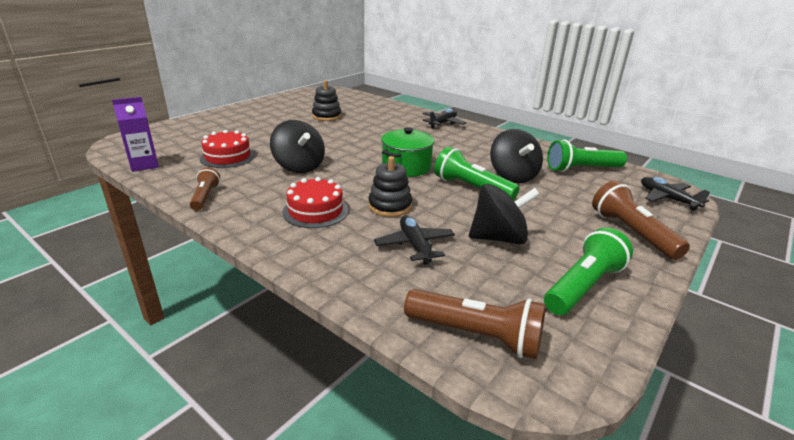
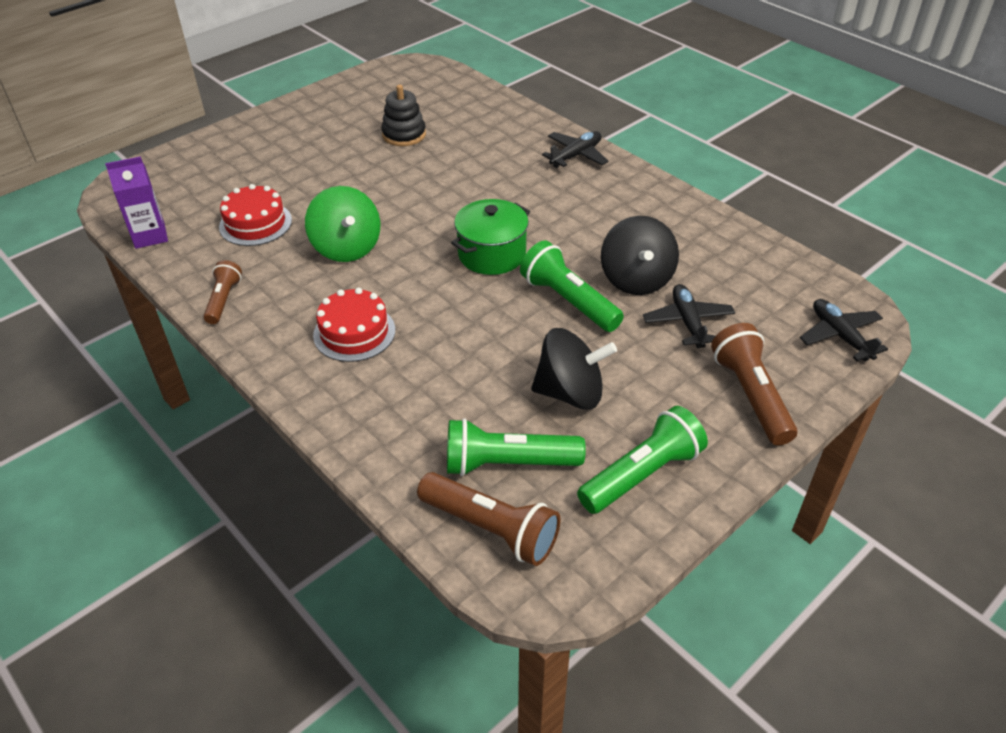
camera: 10 degrees right, 15 degrees up
(299, 167) = (346, 248): black spinning top -> green spinning top
(390, 206) = (449, 329): black stacking toy -> none
(415, 245) = (462, 397): black plane -> black plane (688, 322)
(582, 169) = (745, 269): green flashlight -> green flashlight (508, 463)

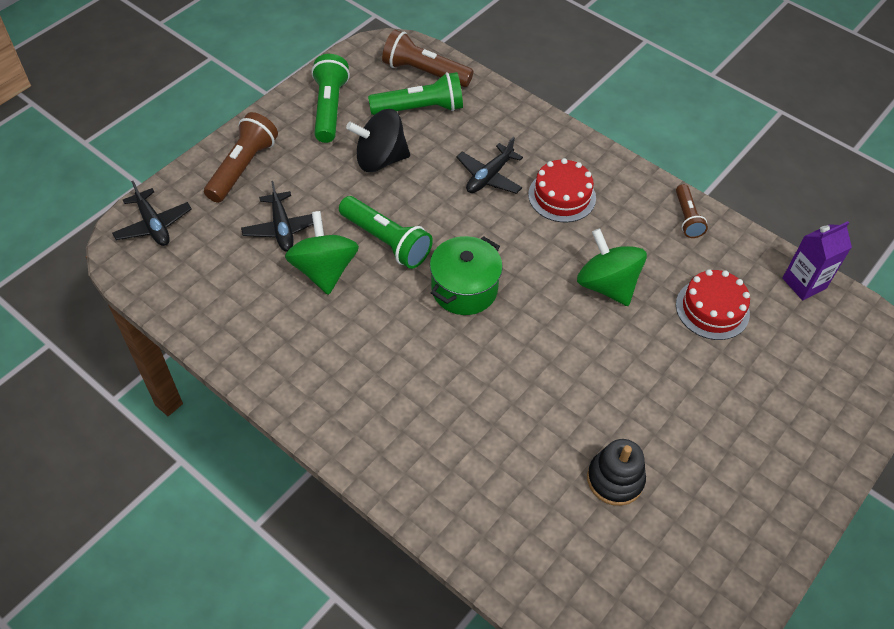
camera: 170 degrees right, 10 degrees up
(576, 155) = (389, 456): black plane -> black plane (489, 176)
(636, 279) = (324, 270): black spinning top -> green spinning top
(642, 474) = (329, 108): green flashlight -> green flashlight turned 135 degrees clockwise
(750, 395) = (243, 167): brown flashlight -> brown flashlight turned 135 degrees counterclockwise

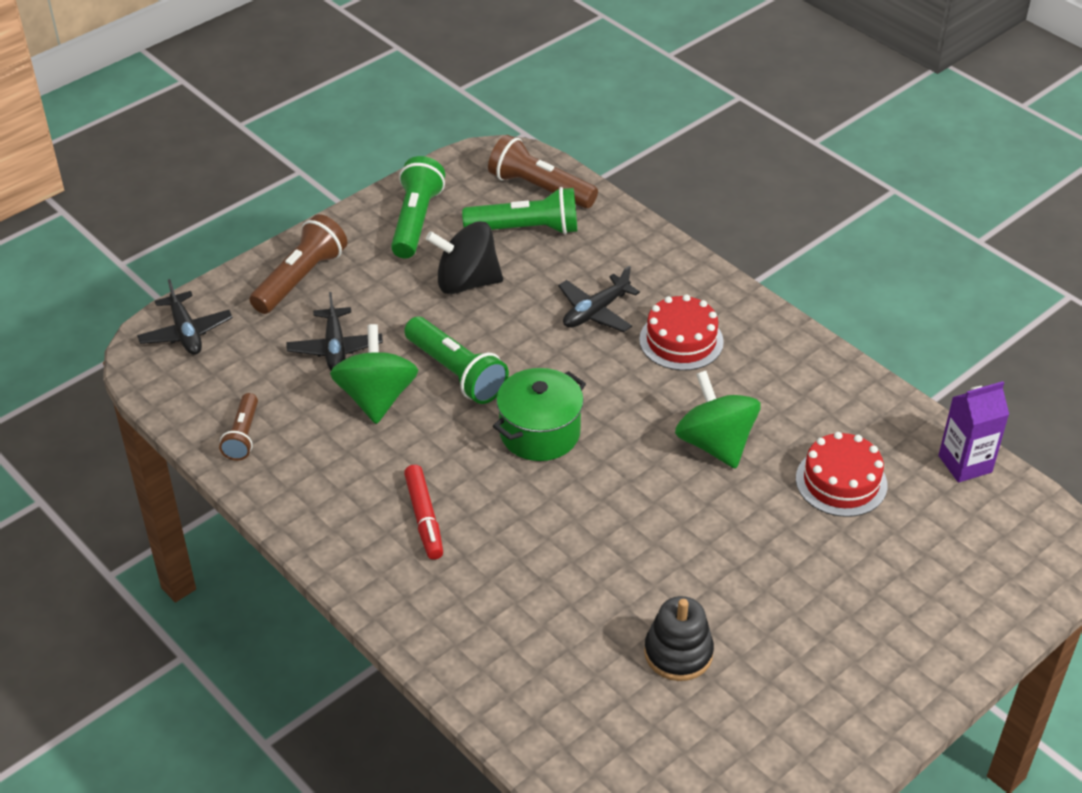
camera: 10 degrees right, 10 degrees down
(383, 377) = (424, 518): none -> red marker
(687, 218) = (833, 378): brown flashlight -> brown flashlight (243, 435)

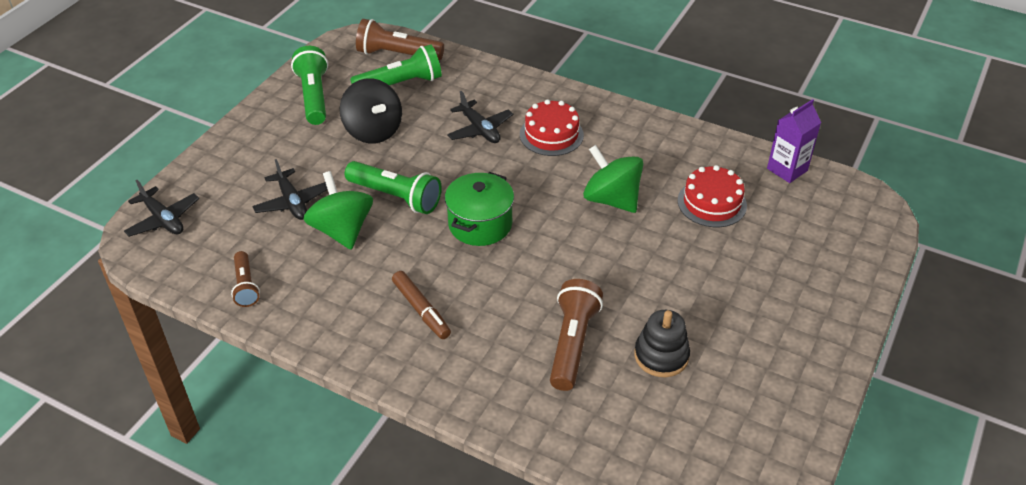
camera: 20 degrees left, 0 degrees up
(300, 279) = (241, 158): brown flashlight -> brown flashlight (572, 343)
(424, 518) = (421, 310): red marker -> brown marker
(466, 282) = (373, 131): black spinning top -> black spinning top turned 105 degrees counterclockwise
(595, 312) = (480, 129): black plane -> black plane turned 60 degrees counterclockwise

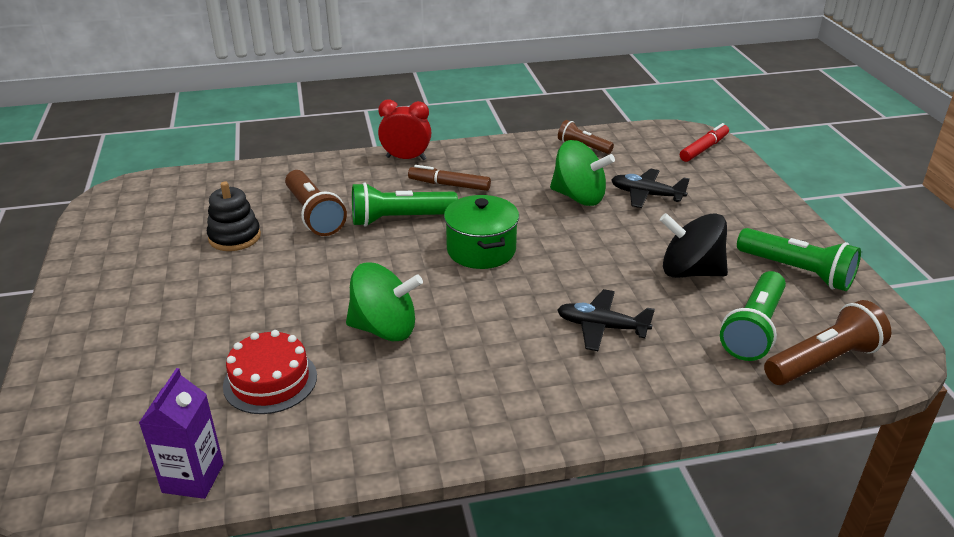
camera: 140 degrees right, 10 degrees down
(163, 219) = (704, 148): black plane -> red marker
(396, 197) = (578, 235): green flashlight -> green flashlight (400, 219)
(416, 375) = (406, 158): none -> red clock
(551, 135) = (523, 363): red cake -> none

